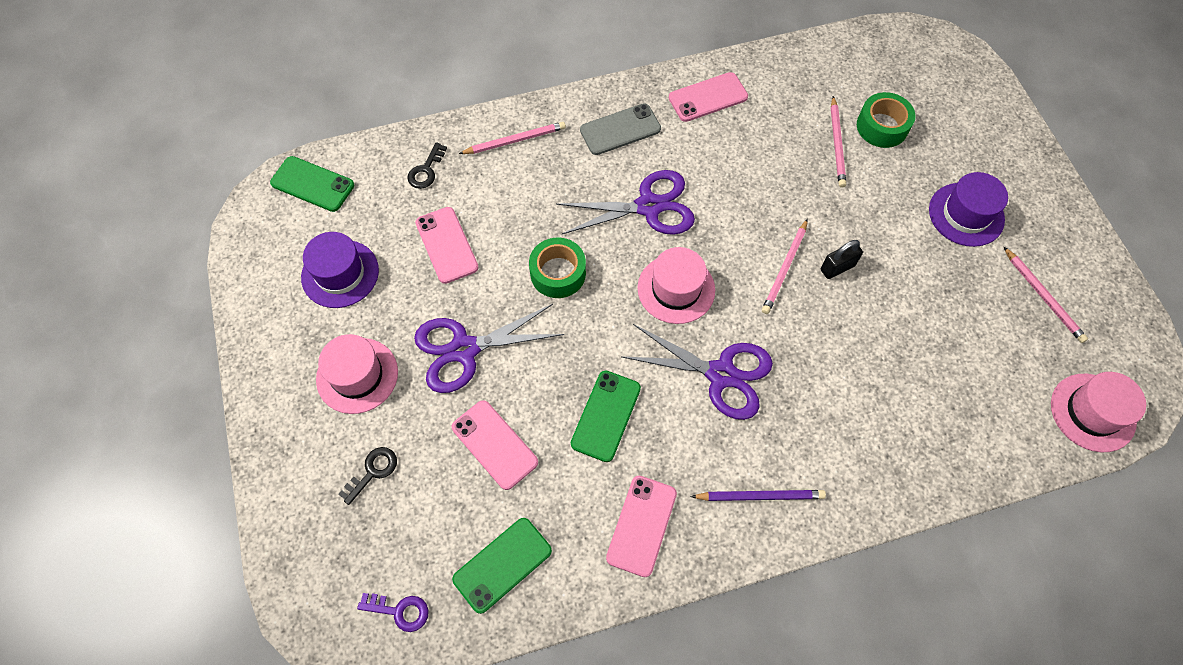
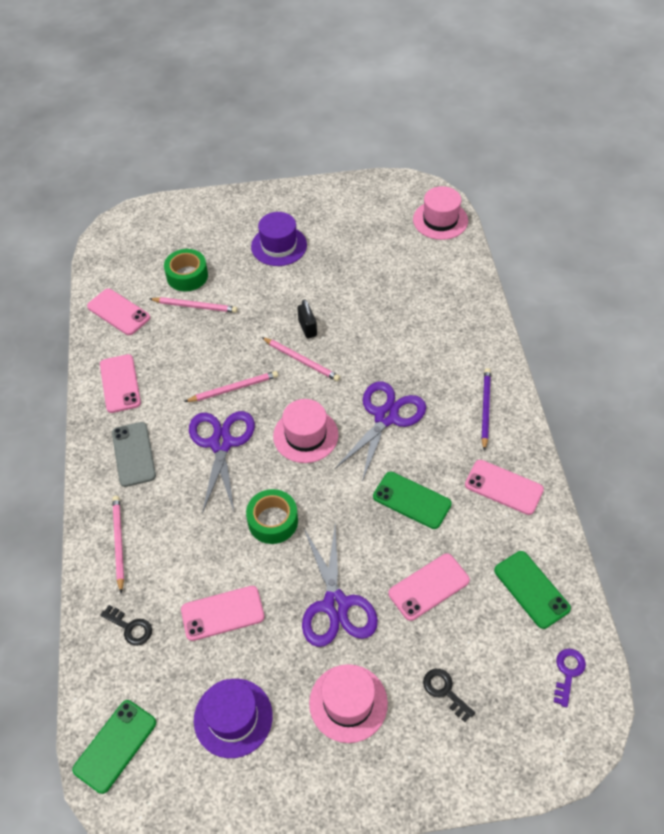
camera: 80 degrees left, 10 degrees down
(806, 73) = (118, 312): none -> pink phone
(1043, 296) = (353, 222): pink pencil -> pink pencil (233, 388)

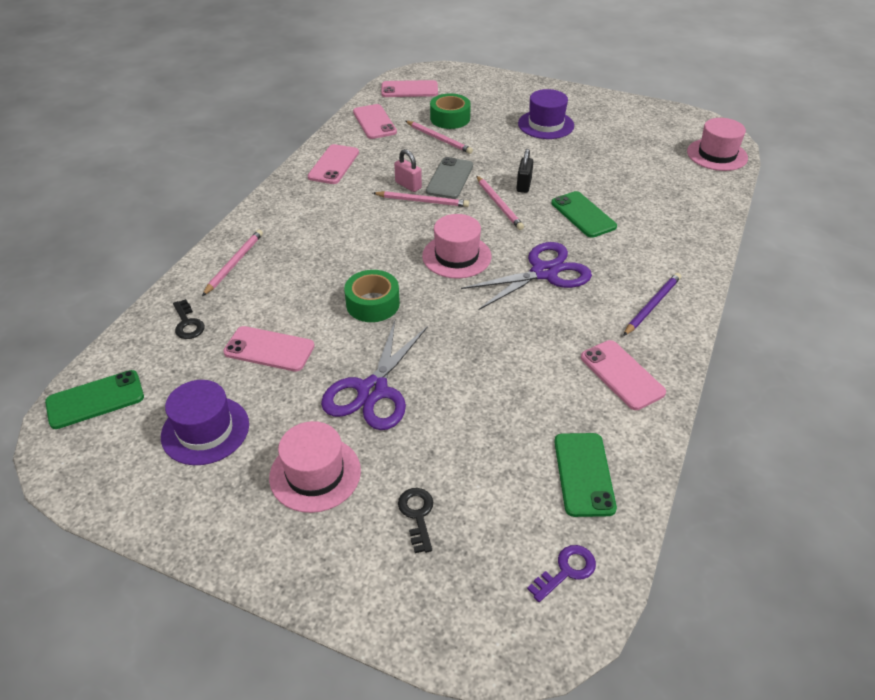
camera: 30 degrees right, 10 degrees down
(134, 454) = (301, 212): grey phone -> grey phone (450, 178)
(208, 376) = (408, 185): none -> pink padlock
(221, 443) = (378, 233): purple scissors -> none
(412, 500) = (516, 344): green phone -> green phone (583, 215)
(428, 587) = (475, 419): pink phone -> pink phone (409, 89)

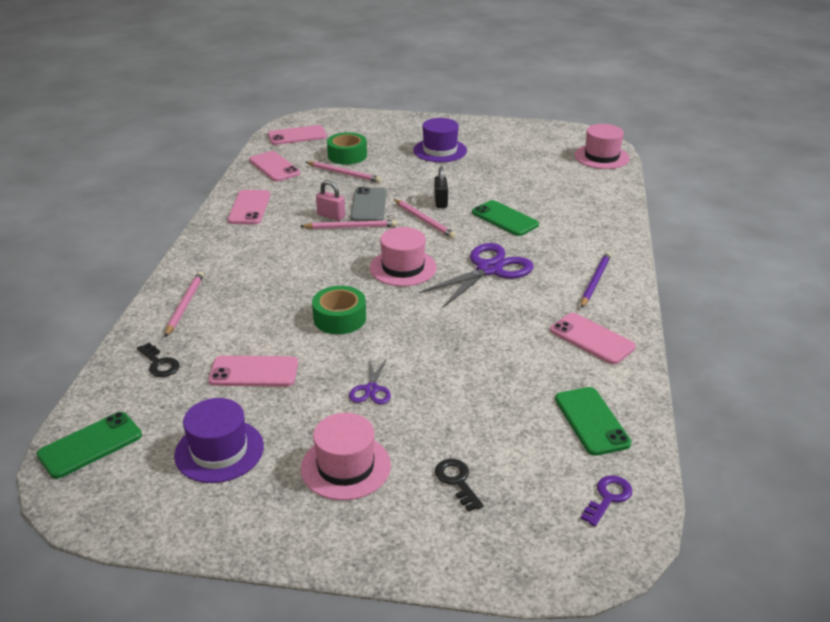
camera: 15 degrees left, 10 degrees down
(373, 391) = (371, 389): purple scissors -> purple scissors, size x0.50

